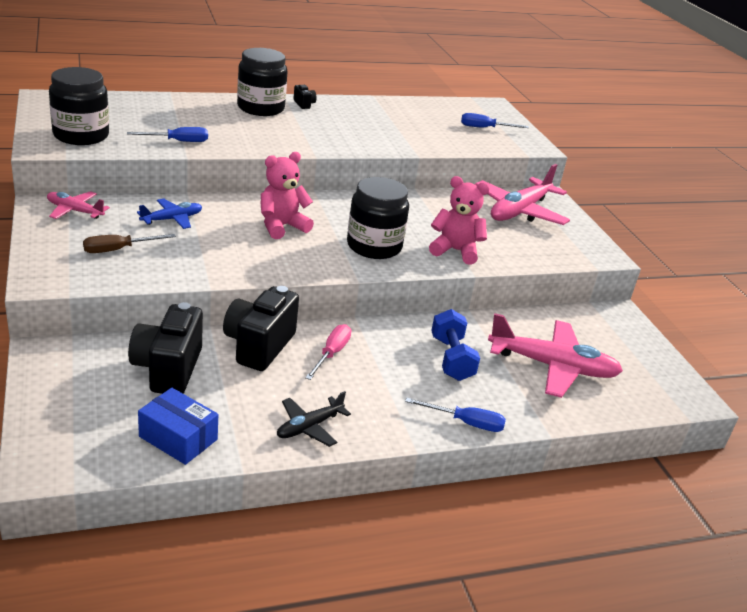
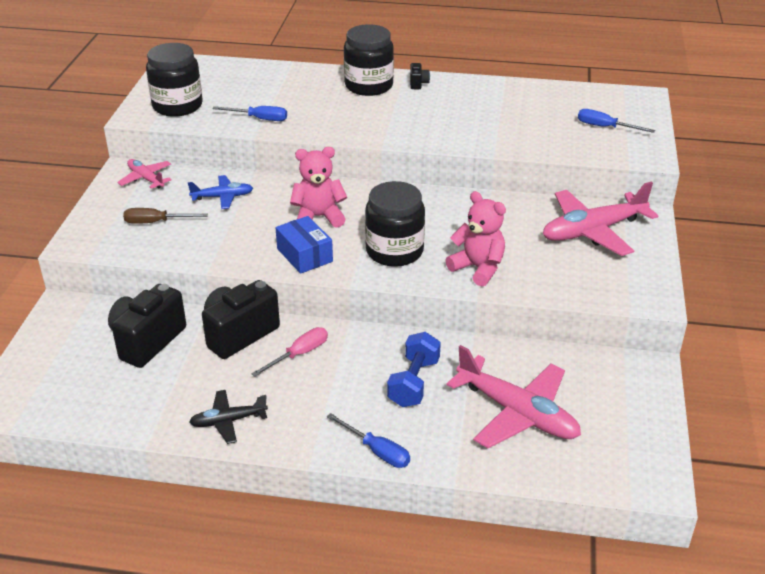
camera: 30 degrees right, 5 degrees up
(178, 438) = (114, 406): blue box -> blue box (304, 255)

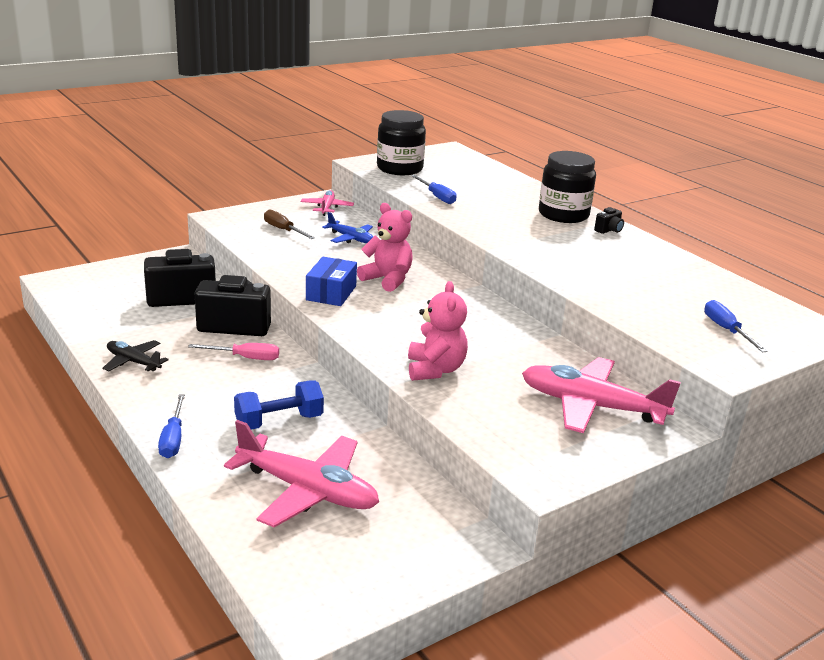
camera: 45 degrees right, 10 degrees down
(394, 251) = (396, 325): black jar -> none
(517, 413) = (307, 491): pink plane -> pink plane turned 60 degrees counterclockwise

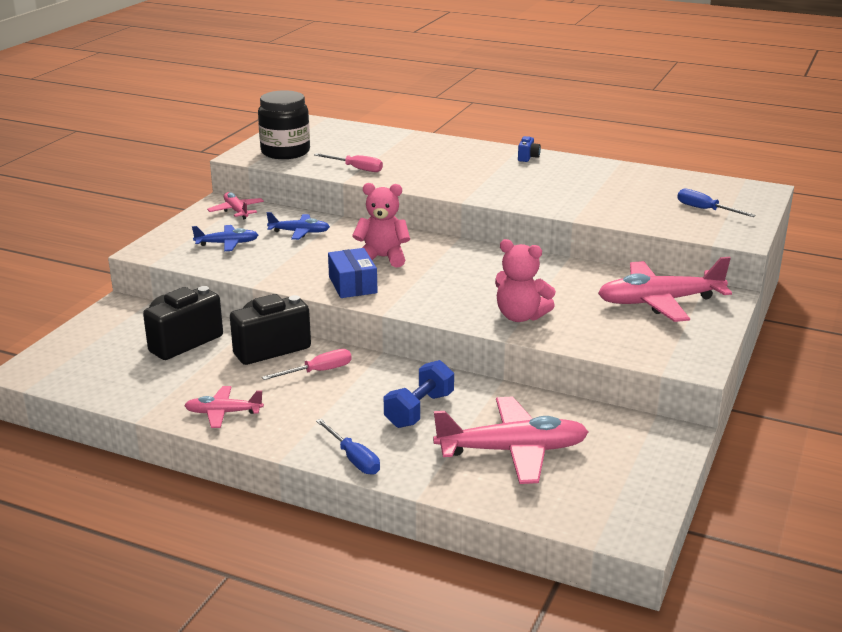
camera: 30 degrees left, 0 degrees up
(133, 362) = (223, 413): black plane -> pink plane
(283, 230) = (227, 244): brown screwdriver -> blue plane
(435, 370) = (520, 316): pink teddy bear -> pink teddy bear turned 150 degrees clockwise
(437, 197) = (356, 169): blue screwdriver -> pink screwdriver
(563, 215) = (477, 154): black jar -> none
(609, 230) = (528, 157): black camera -> blue camera

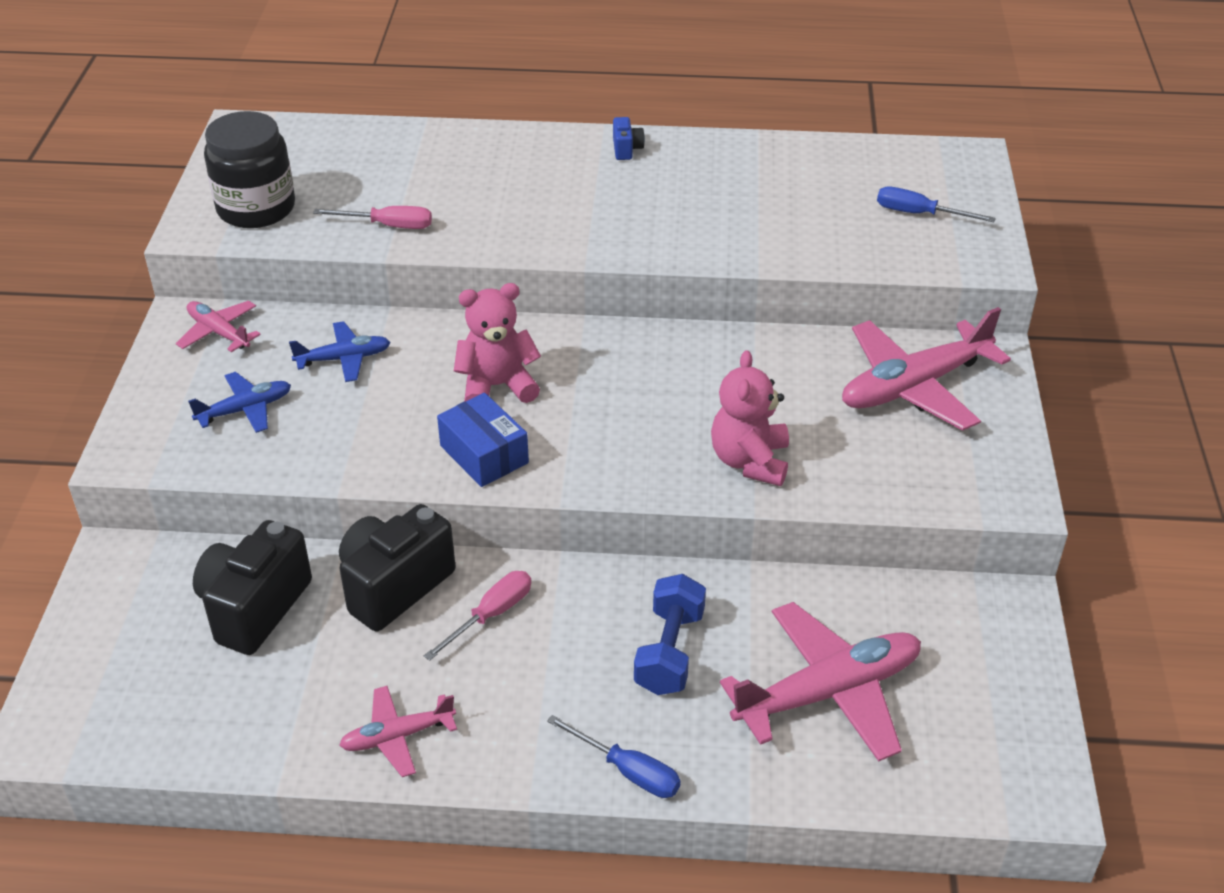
camera: 20 degrees left, 15 degrees up
(520, 316) = (750, 461): pink teddy bear -> pink teddy bear turned 90 degrees clockwise

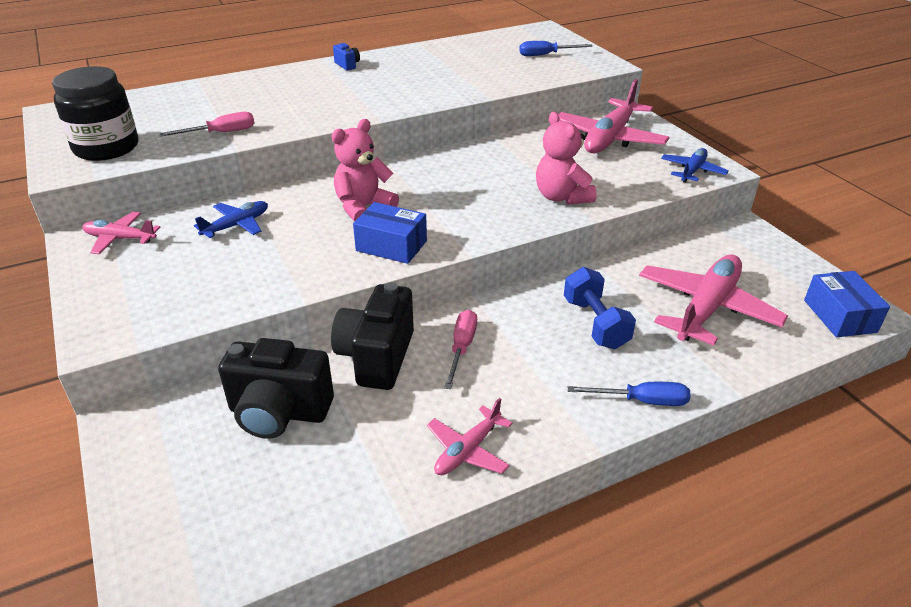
camera: 30 degrees left, 5 degrees down
(245, 409) = (183, 276): blue plane -> blue plane (692, 171)
(255, 608) = (279, 412): black camera -> black camera turned 75 degrees counterclockwise
(996, 782) = (840, 316): none -> blue box

